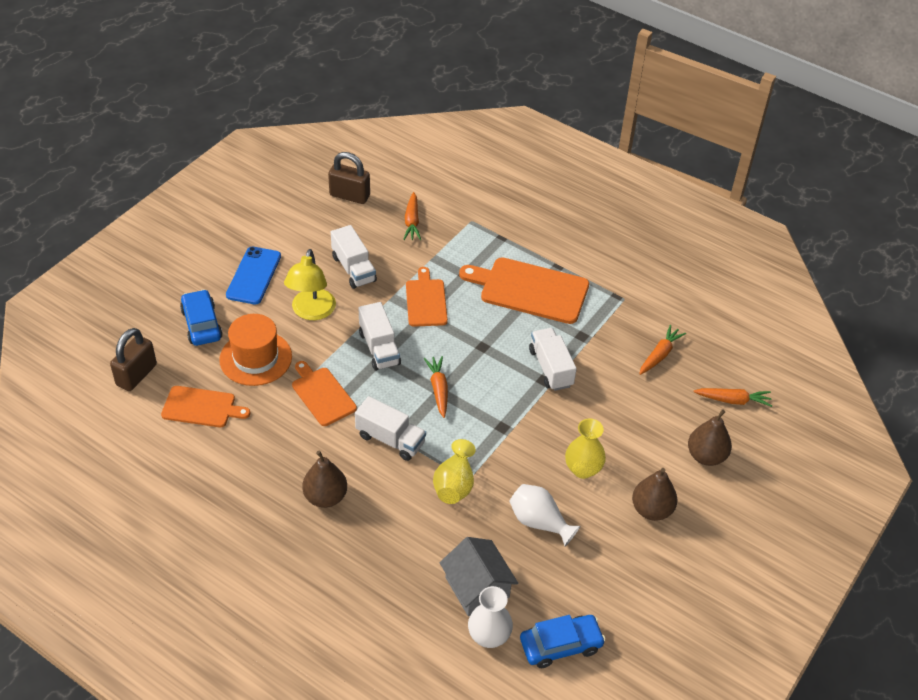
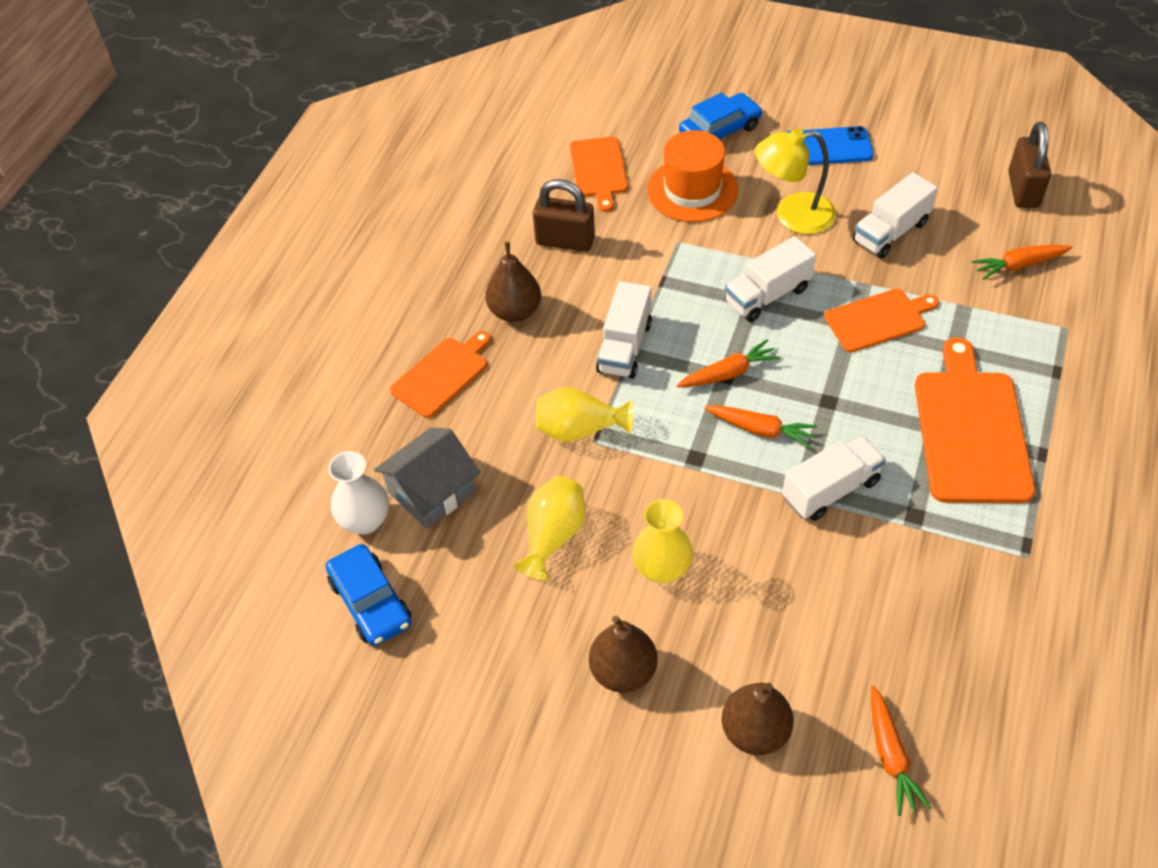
camera: 80 degrees right, 5 degrees up
(136, 375) = (620, 106): brown padlock -> brown padlock (565, 241)
(322, 394) = (665, 264): orange cutting board -> orange cutting board (442, 375)
(539, 522) = (553, 536): white vase -> yellow vase
(660, 355) = (933, 629): orange carrot -> orange carrot (760, 430)

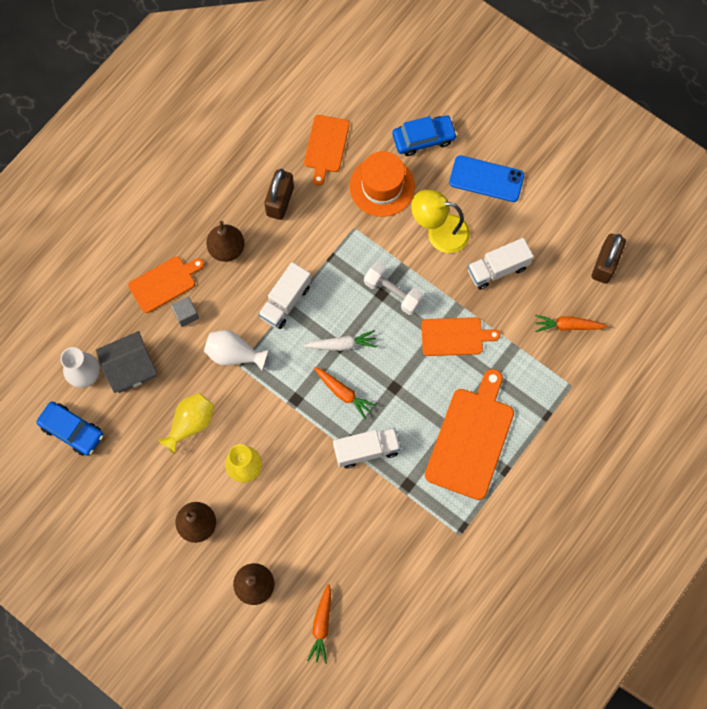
camera: 15 degrees right, 20 degrees up
(371, 602) = (72, 430): blue car -> blue car turned 45 degrees counterclockwise
(489, 402) = (186, 315): none -> grey cube
(565, 241) = (280, 201): brown padlock -> brown padlock turned 75 degrees clockwise
(579, 429) = (234, 354): yellow vase -> white vase
(728, 373) = (342, 344): orange carrot -> white carrot
(767, 295) = (393, 293): white truck -> white dumbbell

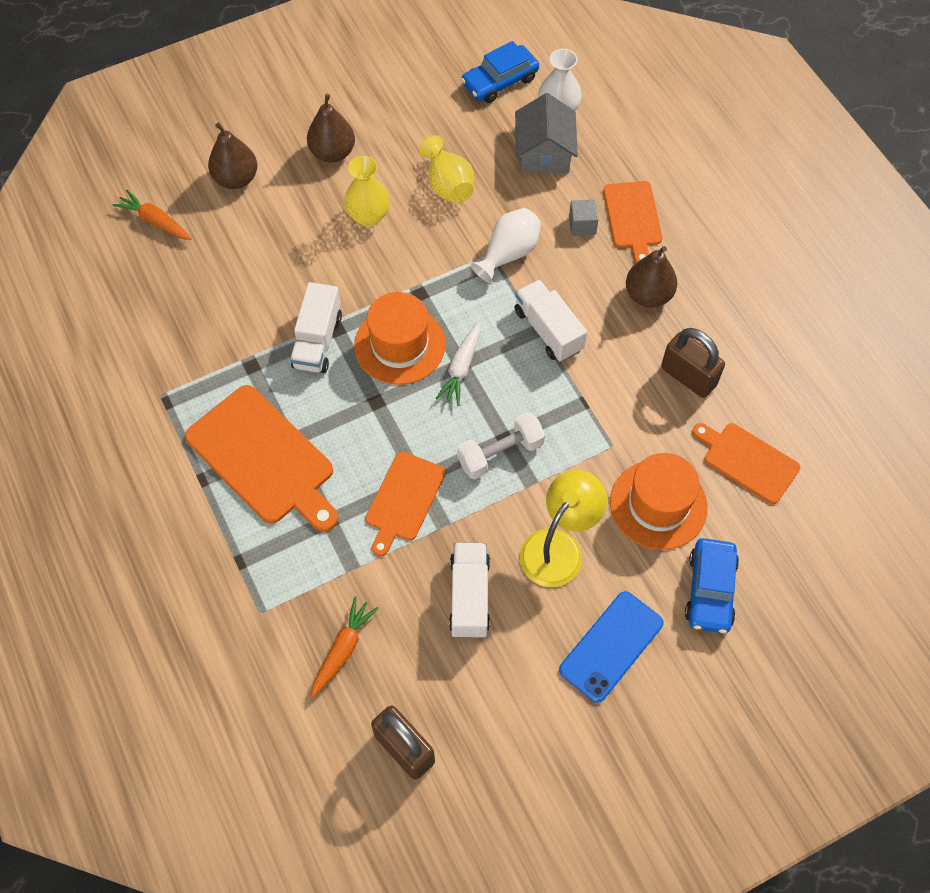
camera: 115 degrees right, 10 degrees down
(343, 393) = (399, 345): orange carrot -> orange hat

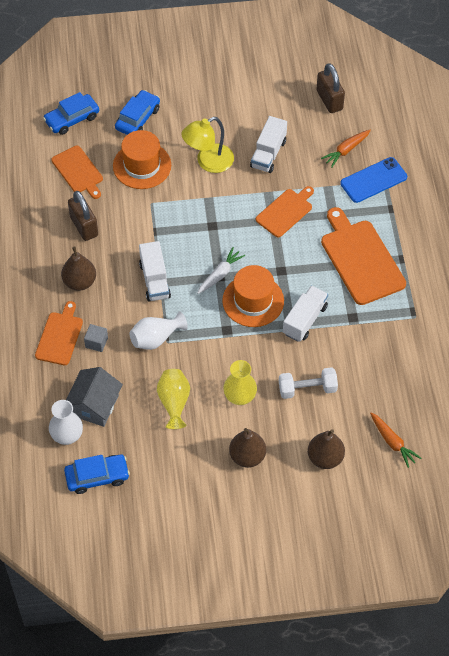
camera: 160 degrees left, 5 degrees down
(500, 453) = (218, 219): white dumbbell -> white dumbbell (307, 389)
(611, 646) = (204, 110): blue phone -> blue phone (373, 180)
(812, 551) = (72, 119): none -> blue car

